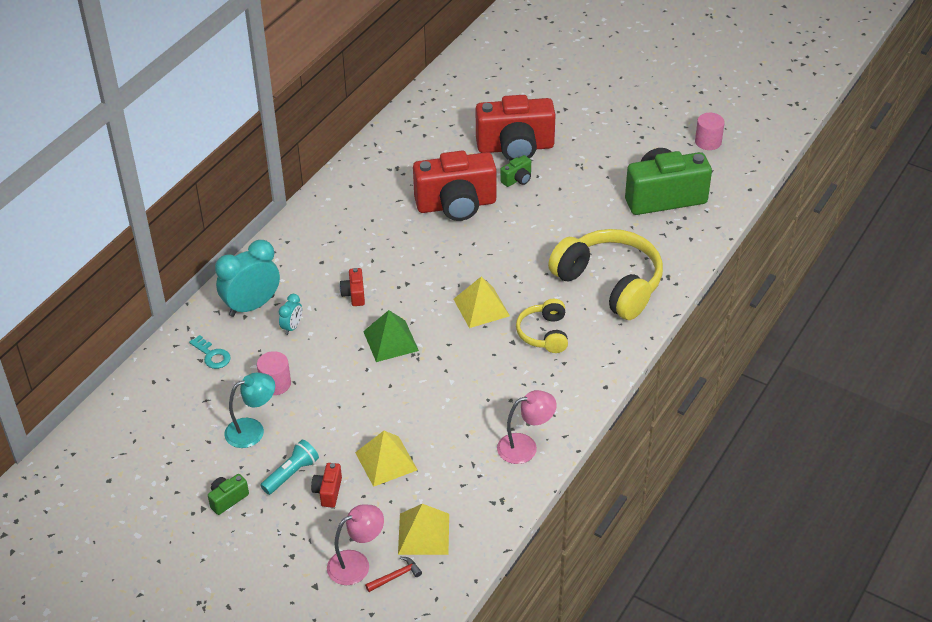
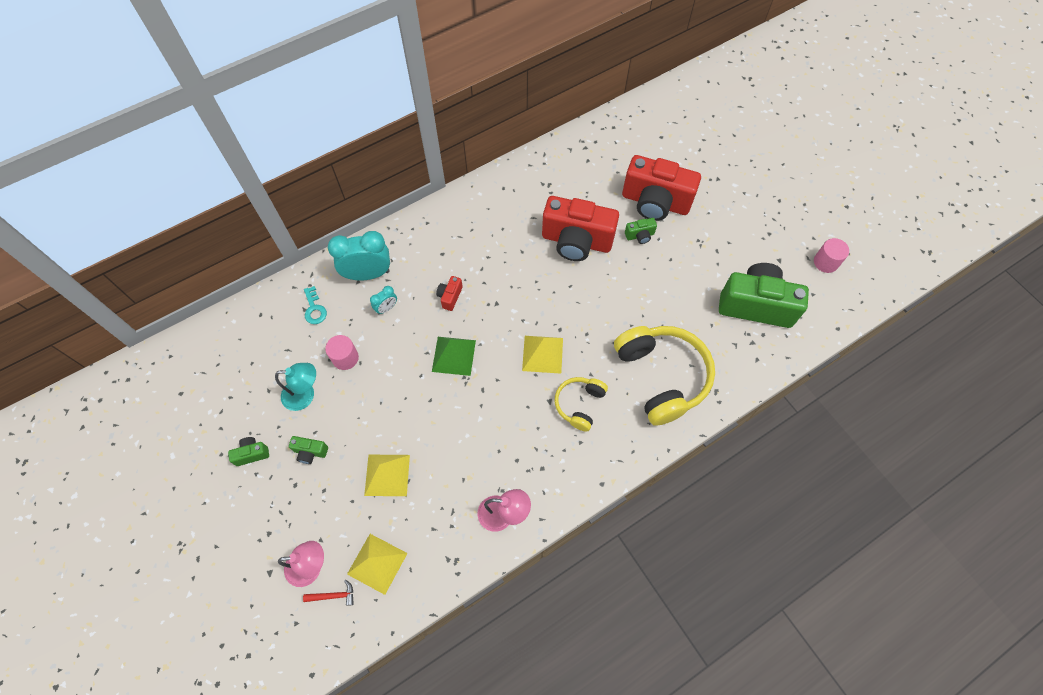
camera: 25 degrees right, 20 degrees up
(291, 474) = (310, 452): turquoise flashlight -> green camera
(328, 491) = (328, 483): red camera -> none

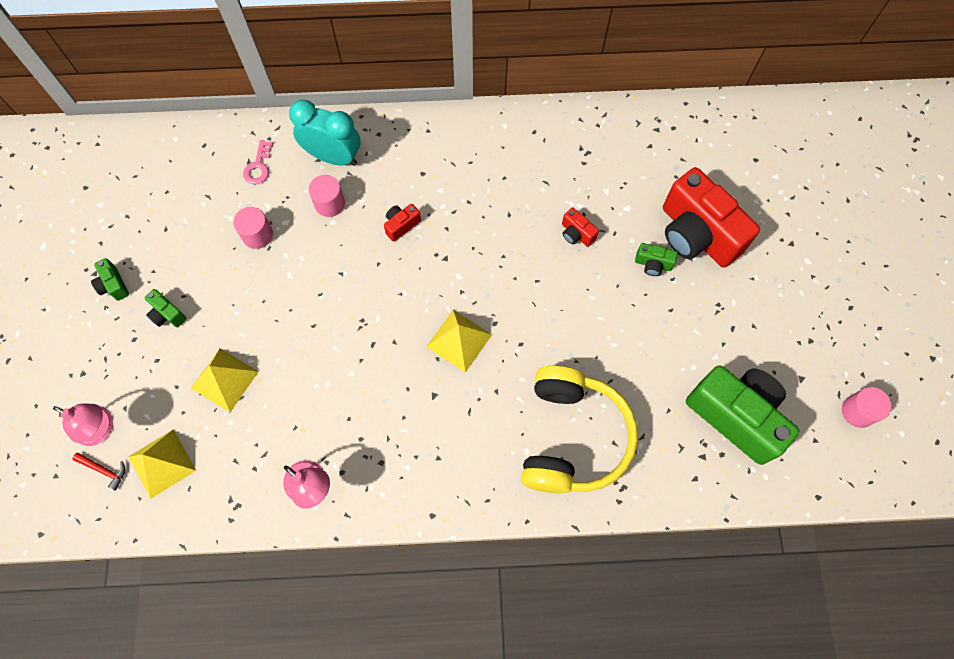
camera: 30 degrees right, 5 degrees up
(252, 454) = (113, 285): green camera -> green camera turned 135 degrees counterclockwise
(305, 395) = (196, 253): turquoise lamp -> none
(314, 309) = (258, 166): turquoise key -> pink key
(386, 308) = (329, 203): turquoise clock -> pink cylinder
(453, 356) = (365, 291): green pyramid -> none
(576, 241) = (576, 234): red camera -> red camera, size x0.41
(579, 404) = (463, 417): yellow headphones -> none

